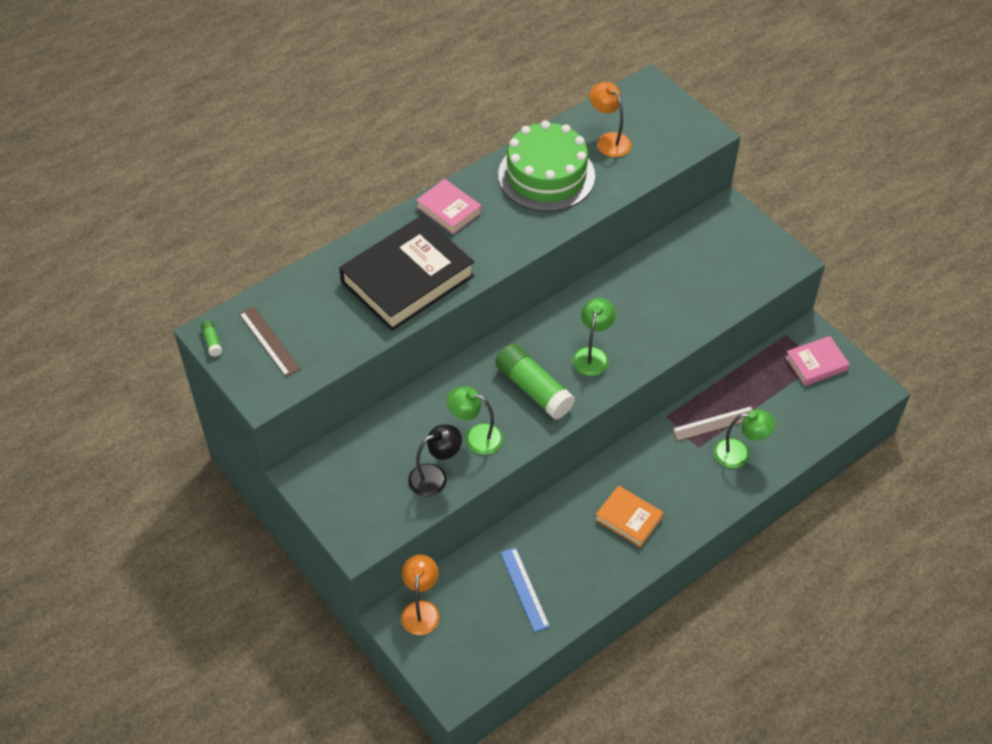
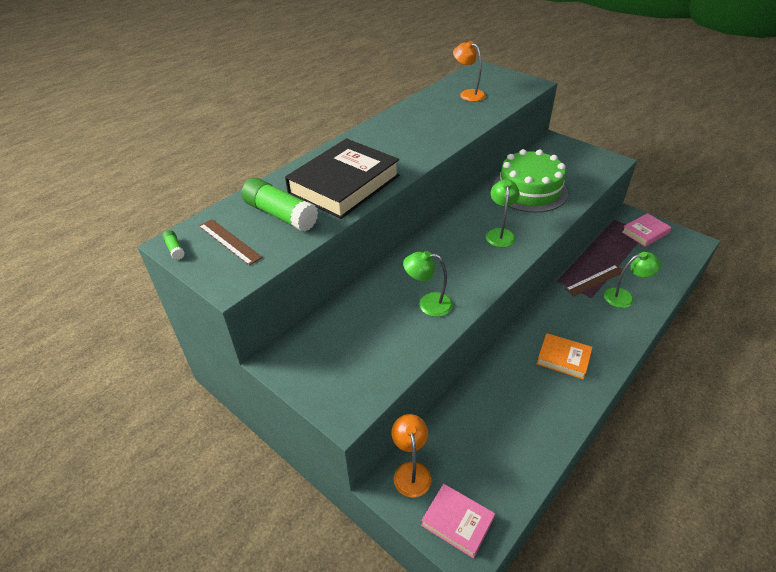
camera: 10 degrees left, 10 degrees down
(435, 476) = (402, 341): black lamp -> none
(449, 210) = (364, 141): pink book -> pink book (457, 522)
(524, 589) = (499, 433): blue ruler -> none
(533, 389) = (463, 263): green glue stick -> green glue stick (280, 215)
(546, 175) = (431, 115): green cake -> green cake (529, 190)

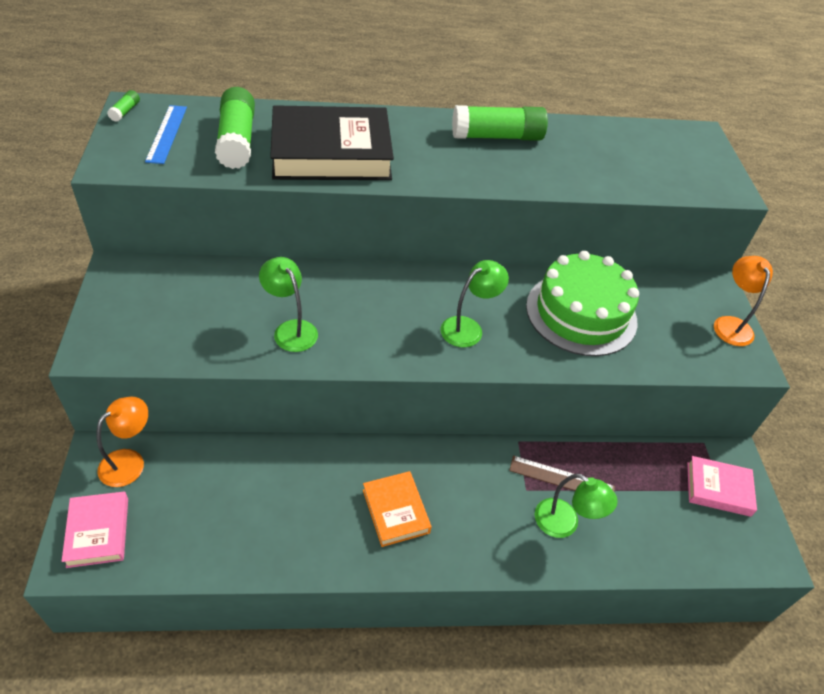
camera: 40 degrees right, 5 degrees up
(229, 241) = (167, 133): brown ruler -> blue ruler
(406, 123) = (497, 136): none -> green glue stick
(468, 94) = (624, 151): orange lamp -> orange lamp (730, 324)

